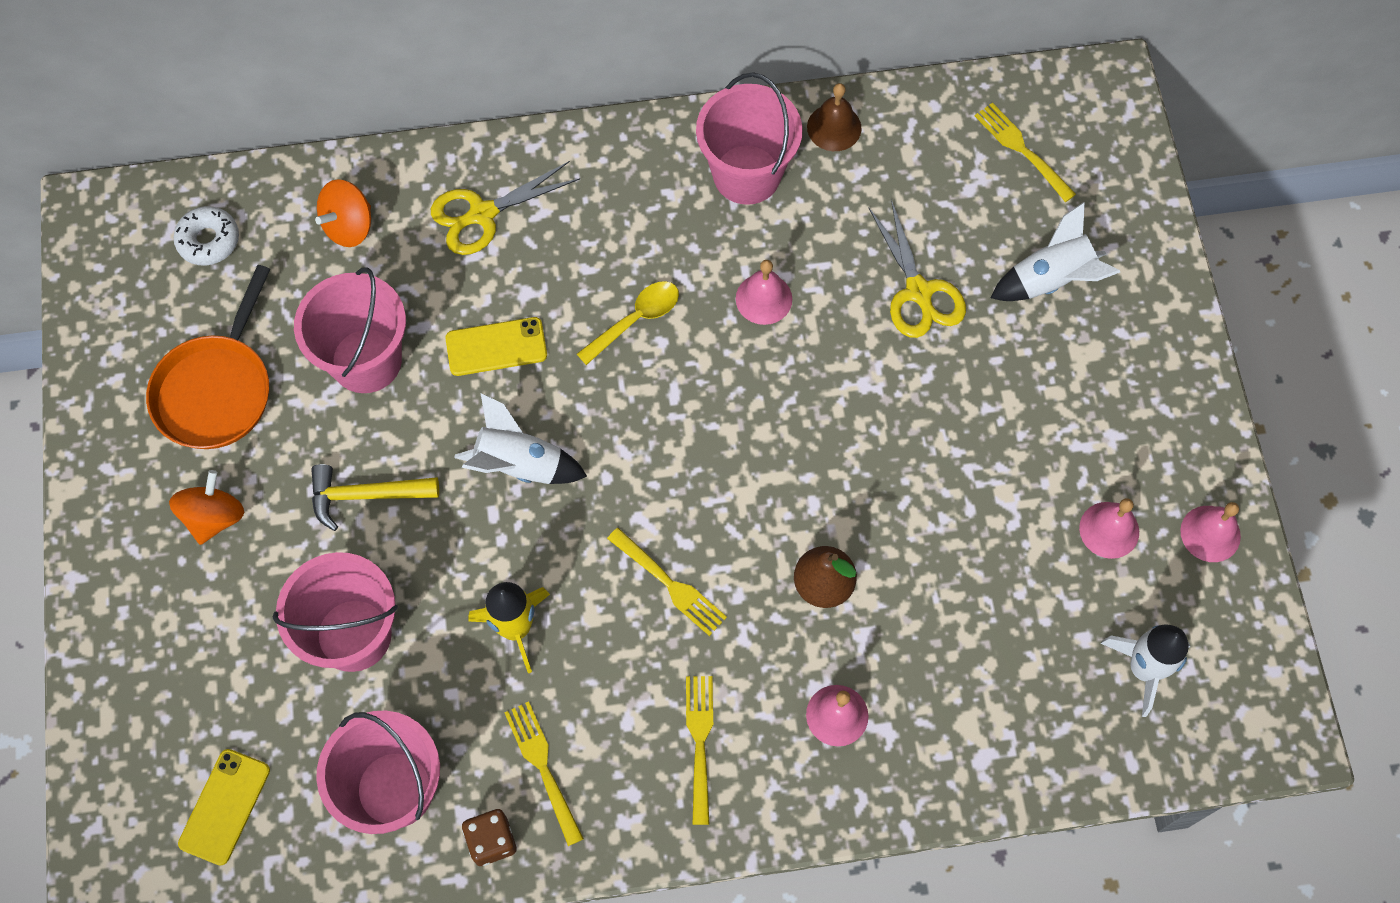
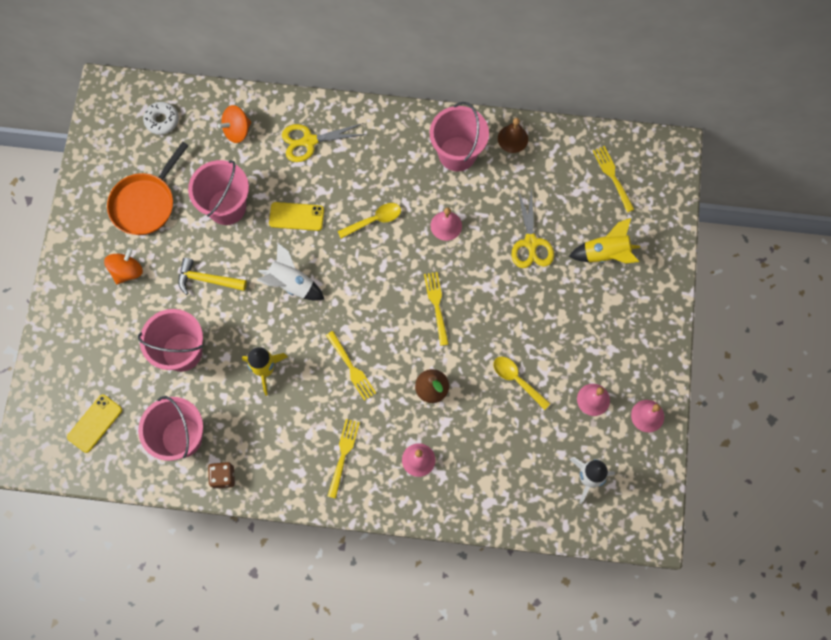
camera: 15 degrees right, 5 degrees up
(543, 768) = (260, 447): yellow fork -> yellow fork (437, 306)
(967, 530) = (517, 380): none -> yellow spoon
(1051, 279) = (605, 254): white rocket -> yellow rocket

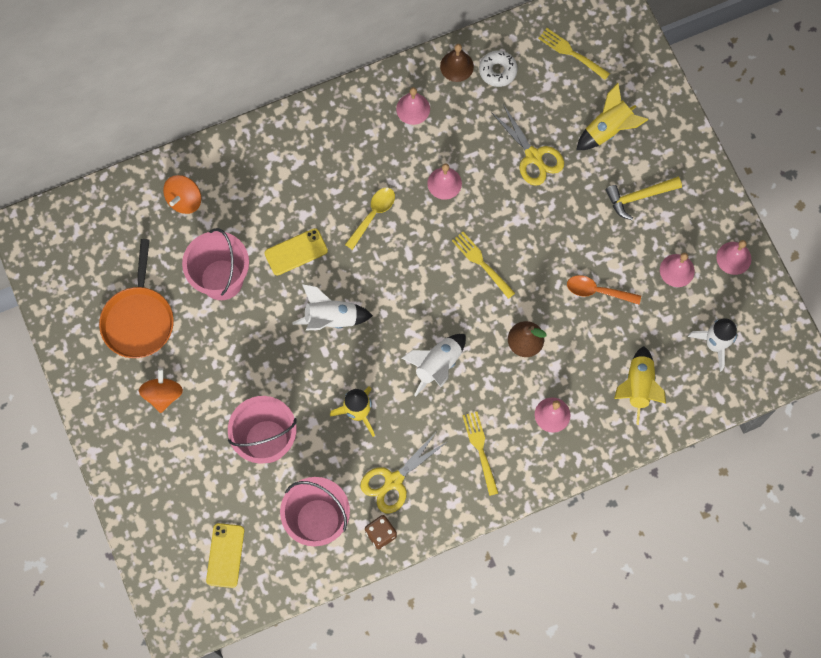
camera: 30 degrees left, 0 degrees up
(162, 120) = (102, 230): white donut -> white donut (497, 71)
(207, 280) = (247, 359): yellow hammer -> yellow hammer (638, 197)
(309, 141) = (262, 172): yellow scissors -> yellow scissors (393, 481)
(351, 367) = (437, 365): yellow fork -> white rocket
(457, 154) = (413, 109): pink bucket -> pink bell
(502, 477) = (638, 387): none -> yellow rocket
(517, 380) = (597, 291): yellow spoon -> orange spoon

